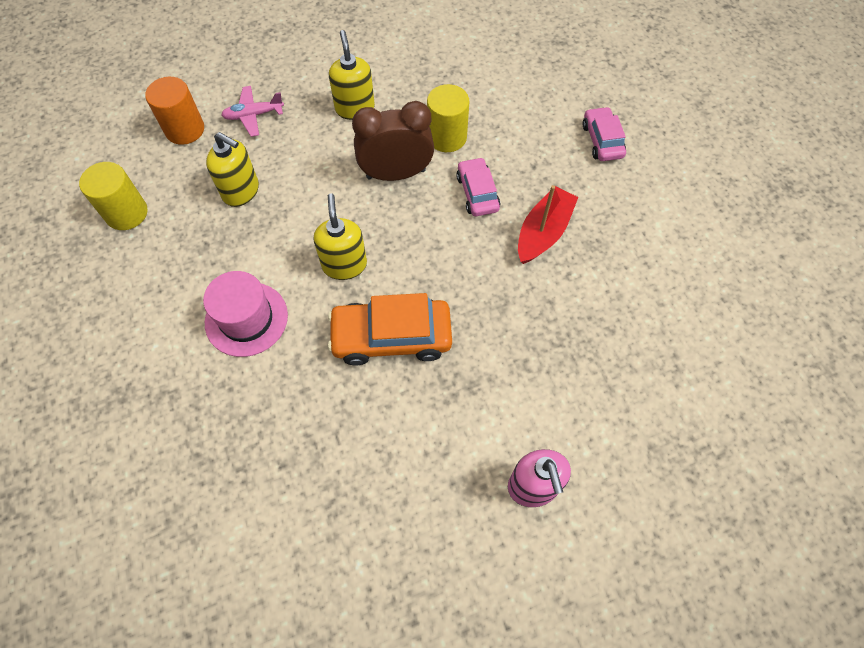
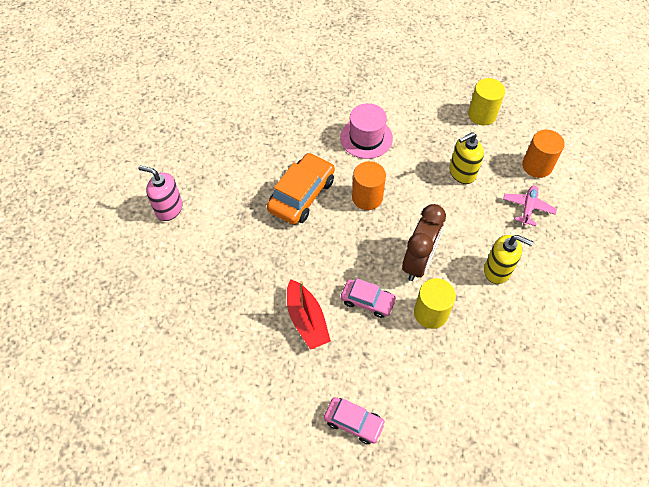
camera: 125 degrees right, 5 degrees down
(344, 265) = (367, 197): yellow soap dispenser -> orange cylinder

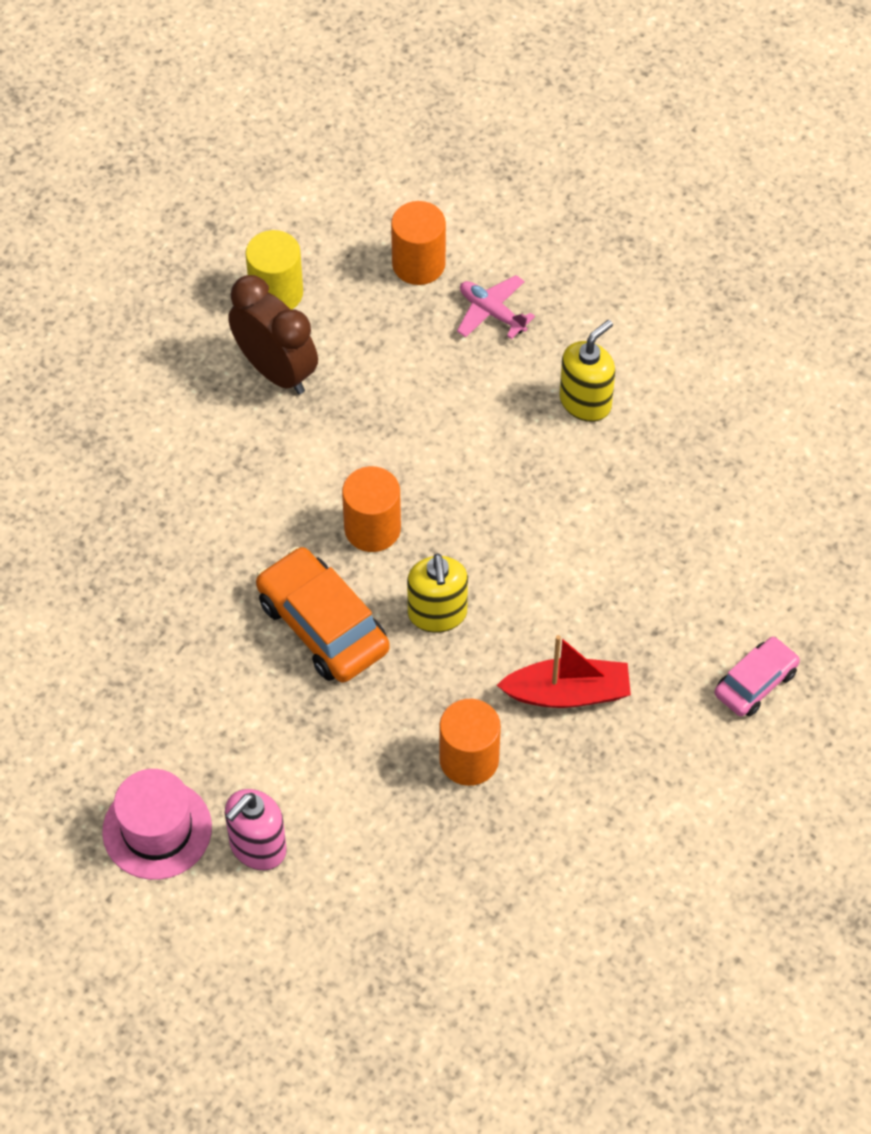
camera: 70 degrees left, 0 degrees up
(248, 284) = (469, 759): none -> orange cylinder
(366, 138) = (243, 485): pink hat -> pink hat (157, 829)
(367, 301) = (568, 597): pink car -> none
(418, 262) = (528, 501): brown clock -> brown clock (276, 371)
(430, 313) = (622, 519): yellow cylinder -> none
(462, 173) = (384, 373): yellow soap dispenser -> yellow soap dispenser (437, 614)

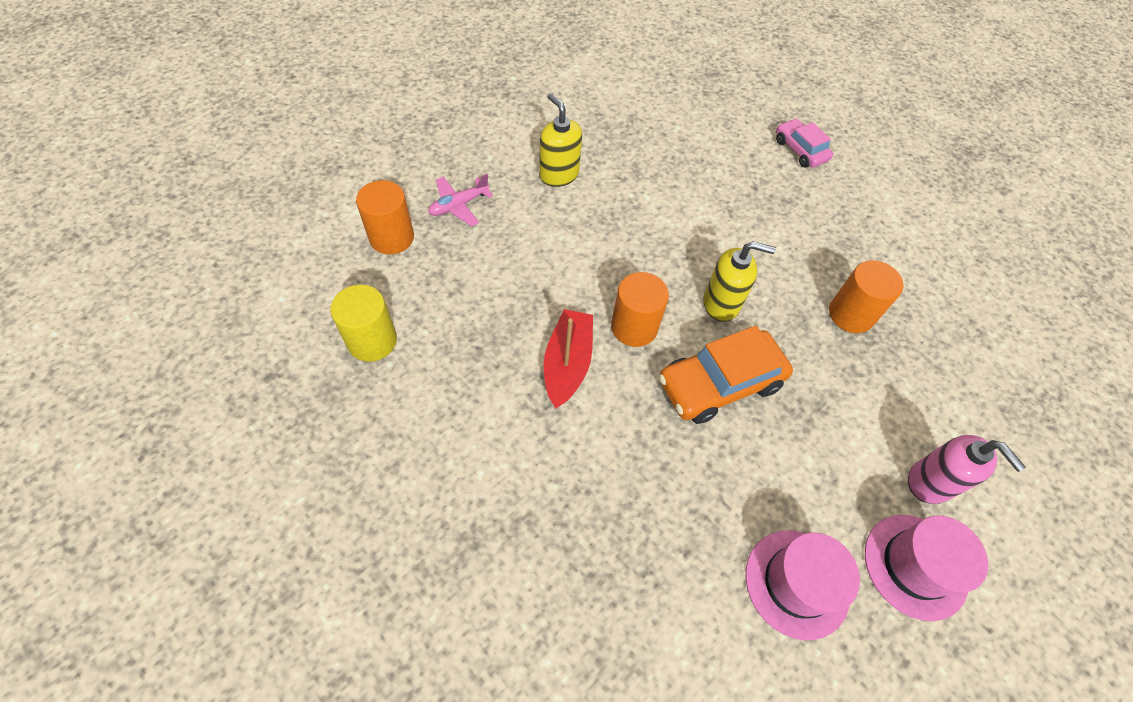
camera: 80 degrees left, 0 degrees up
(113, 719) = (797, 583): none -> pink hat
(276, 371) = (454, 359): brown clock -> none
(567, 693) = (799, 244): red boat -> red boat (567, 364)

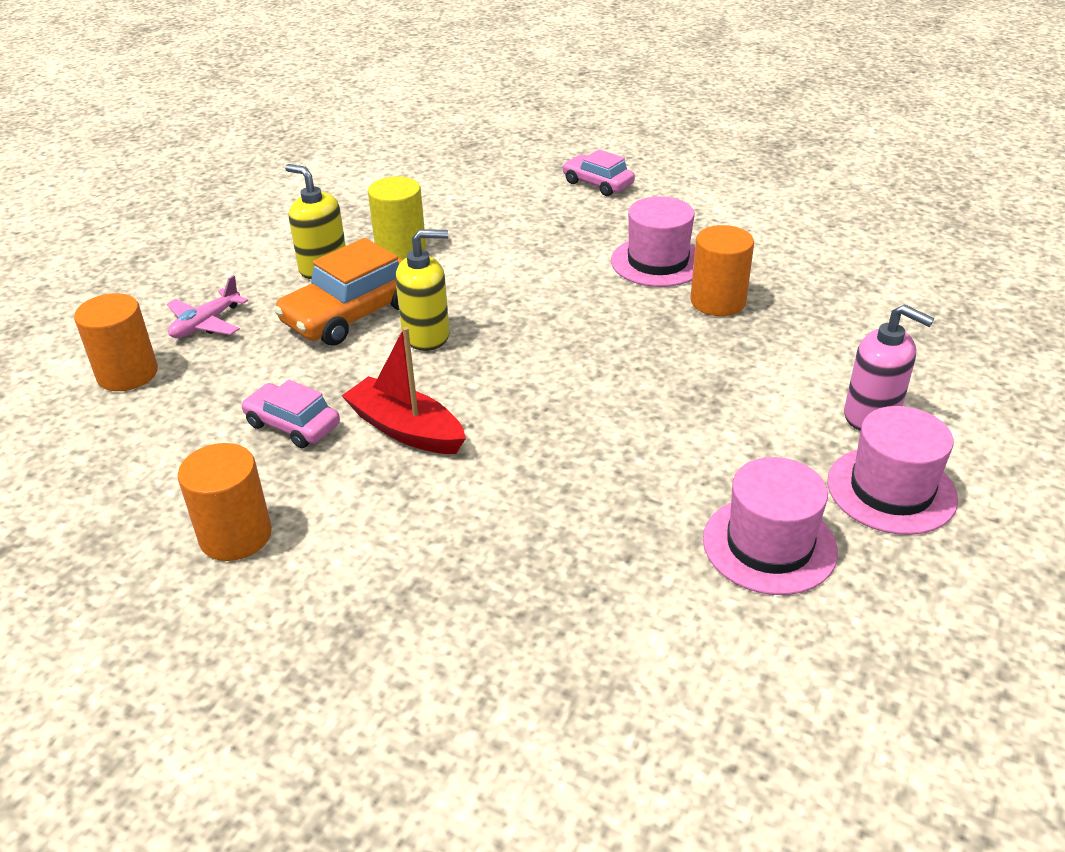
camera: 15 degrees left, 20 degrees down
(372, 341) = (139, 476): yellow cylinder -> yellow cylinder (400, 247)
(489, 329) = (292, 425): none -> pink car
(567, 364) = (406, 429): red boat -> red boat turned 45 degrees counterclockwise
(634, 327) = (474, 376): orange cylinder -> orange cylinder (235, 535)
(720, 383) = (598, 397): orange car -> orange car (352, 314)
(721, 303) = (568, 329): yellow soap dispenser -> yellow soap dispenser (426, 335)
(818, 254) = (658, 262): none -> pink hat

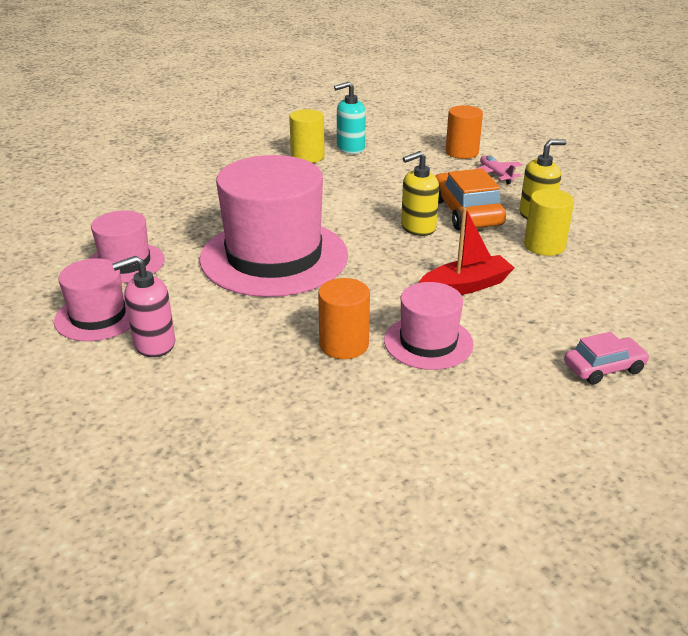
camera: 120 degrees right, 5 degrees down
(165, 498) = (350, 148): none -> turquoise soap dispenser
(235, 535) = (307, 157): orange cylinder -> yellow cylinder
(292, 425) = (372, 179): pink car -> none
(406, 429) = (334, 202): red boat -> red boat (466, 286)
(426, 335) = (418, 228): yellow soap dispenser -> yellow soap dispenser turned 45 degrees clockwise
(609, 416) = (274, 257): none -> pink hat

